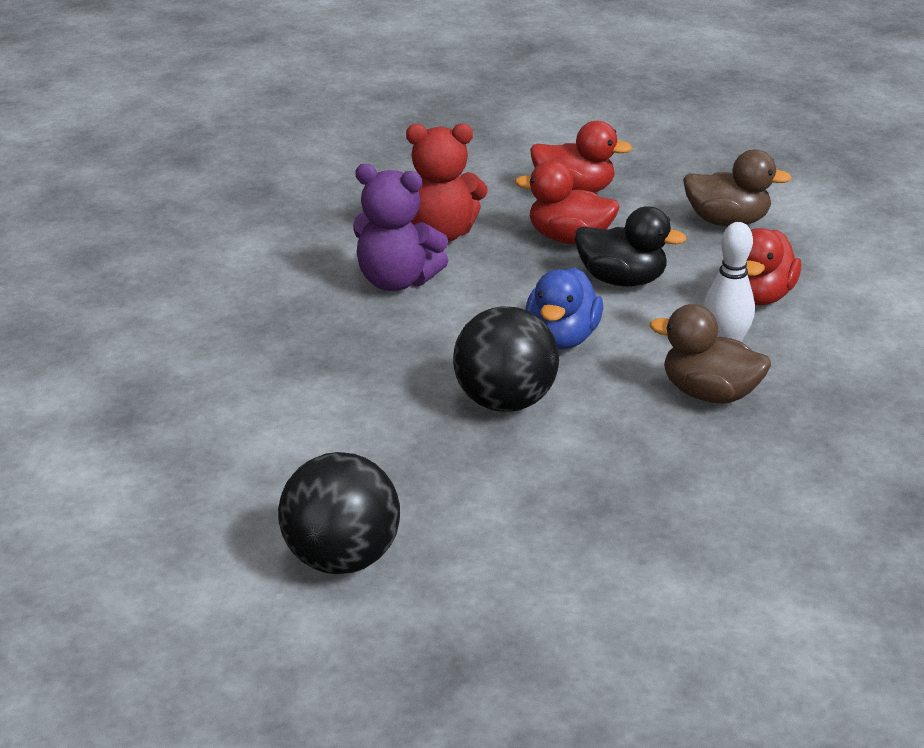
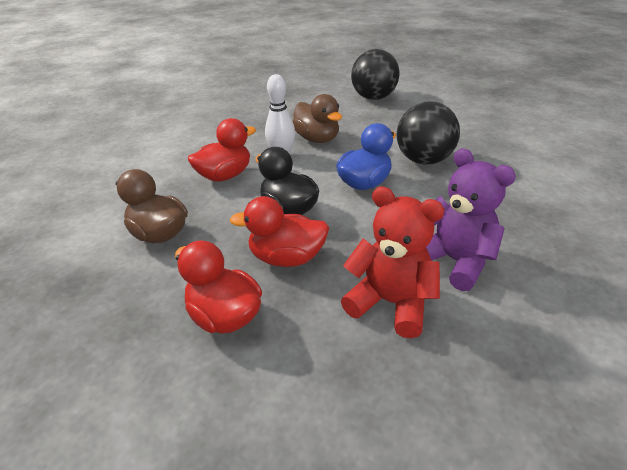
camera: 150 degrees left, 5 degrees up
(342, 558) = (532, 123): black ball -> black ball (373, 98)
(569, 238) = (287, 257): red duck -> red duck turned 135 degrees clockwise

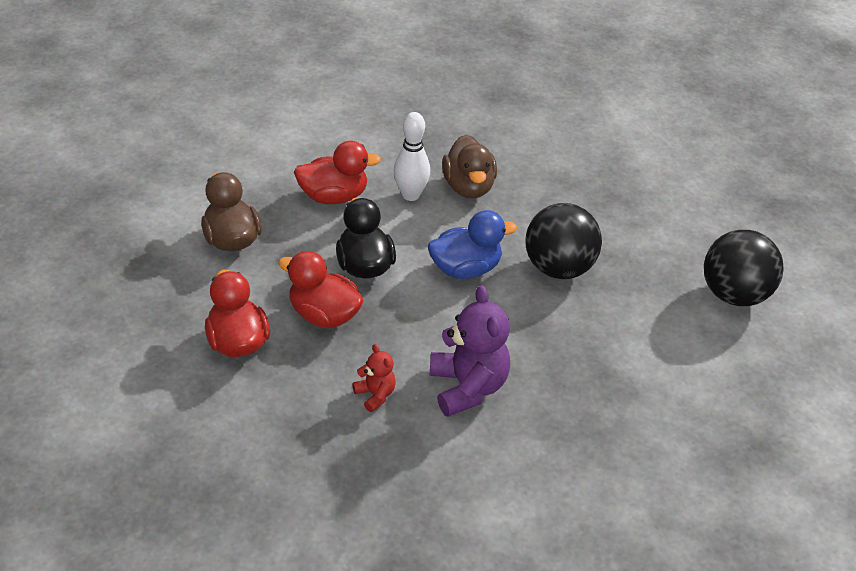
camera: 25 degrees right, 5 degrees up
(373, 98) = (597, 149): black ball -> black ball (734, 294)
(390, 302) = (375, 395): red teddy bear -> red teddy bear, size x0.51

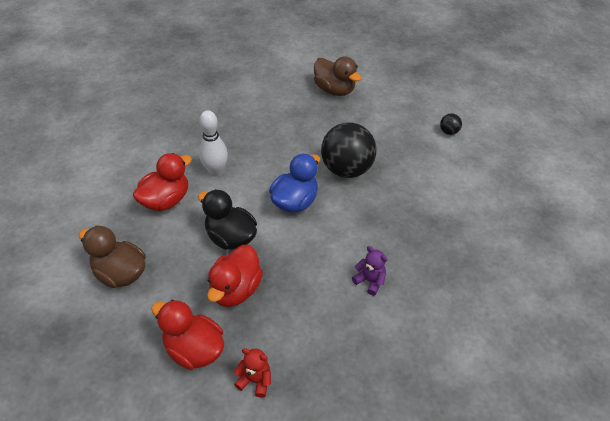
camera: 35 degrees left, 5 degrees up
(324, 315) = (236, 289): red duck -> red duck turned 60 degrees counterclockwise
(375, 395) = (321, 325): red teddy bear -> red teddy bear (255, 380)
(467, 387) = (370, 281): purple teddy bear -> purple teddy bear, size x0.51
(468, 187) = (247, 146): brown duck -> brown duck (334, 90)
(734, 294) = (448, 132): black ball -> black ball, size x0.42

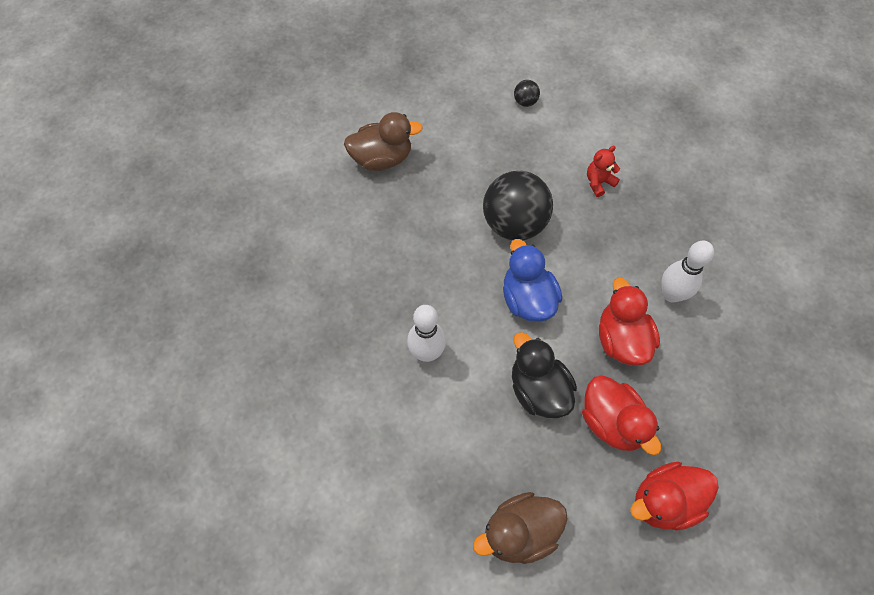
camera: 55 degrees left, 15 degrees up
(166, 200) = (437, 430): red duck -> red duck (621, 339)
(230, 237) = (538, 390): black duck -> black duck turned 75 degrees clockwise
(255, 380) = (729, 462): red teddy bear -> red teddy bear (599, 182)
(370, 281) = (671, 294): purple teddy bear -> white bowling pin

